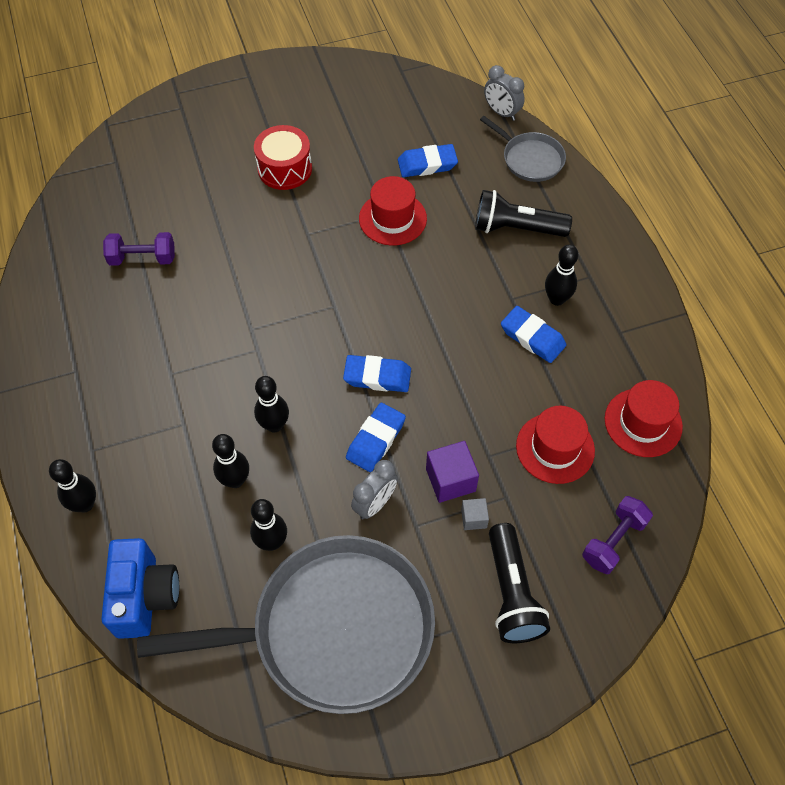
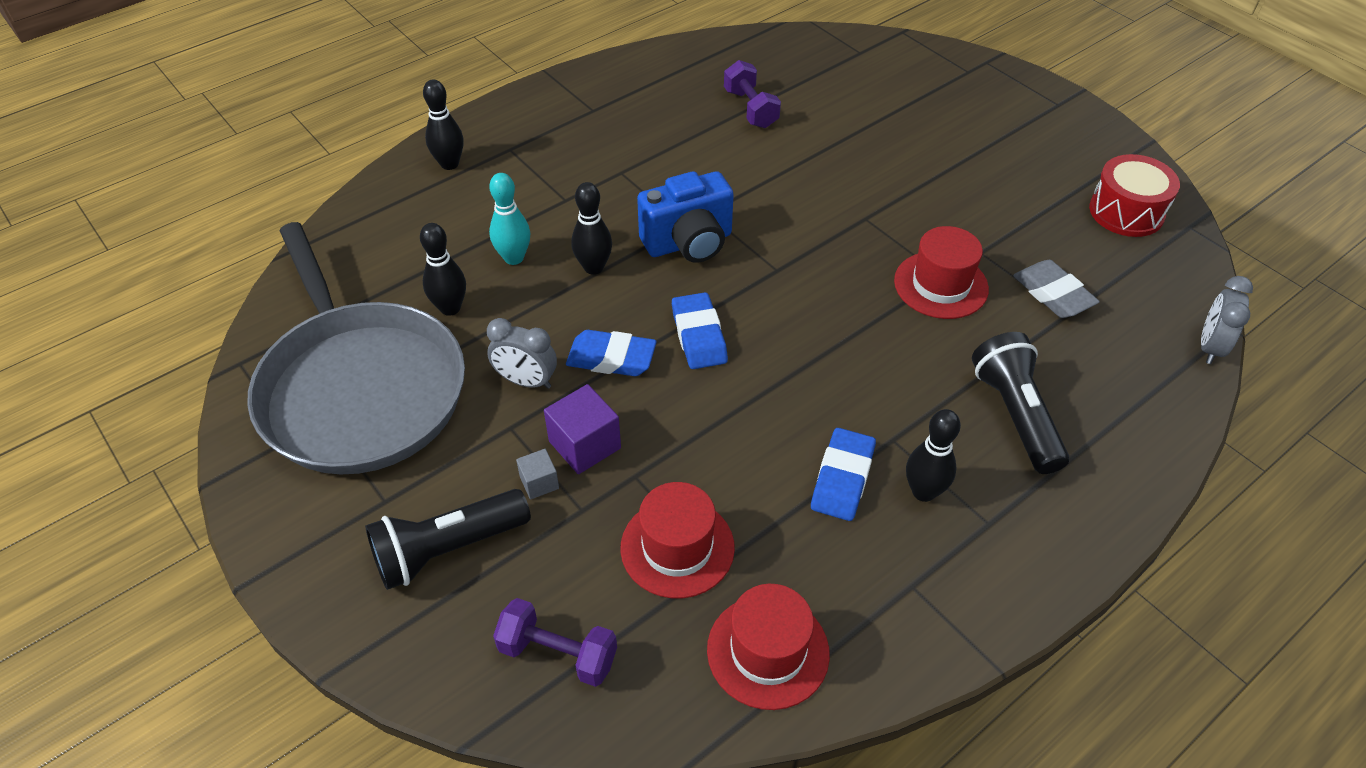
camera: 70 degrees right, 10 degrees down
(145, 597) = (363, 235): blue camera -> blue camera (689, 243)
(235, 480) = (514, 258): black bowling pin -> turquoise bowling pin
(285, 169) = (945, 172): red drum -> red drum (1126, 212)
(427, 164) = (1053, 294): blue eraser -> grey eraser
(530, 159) = (1151, 400): grey pan -> none

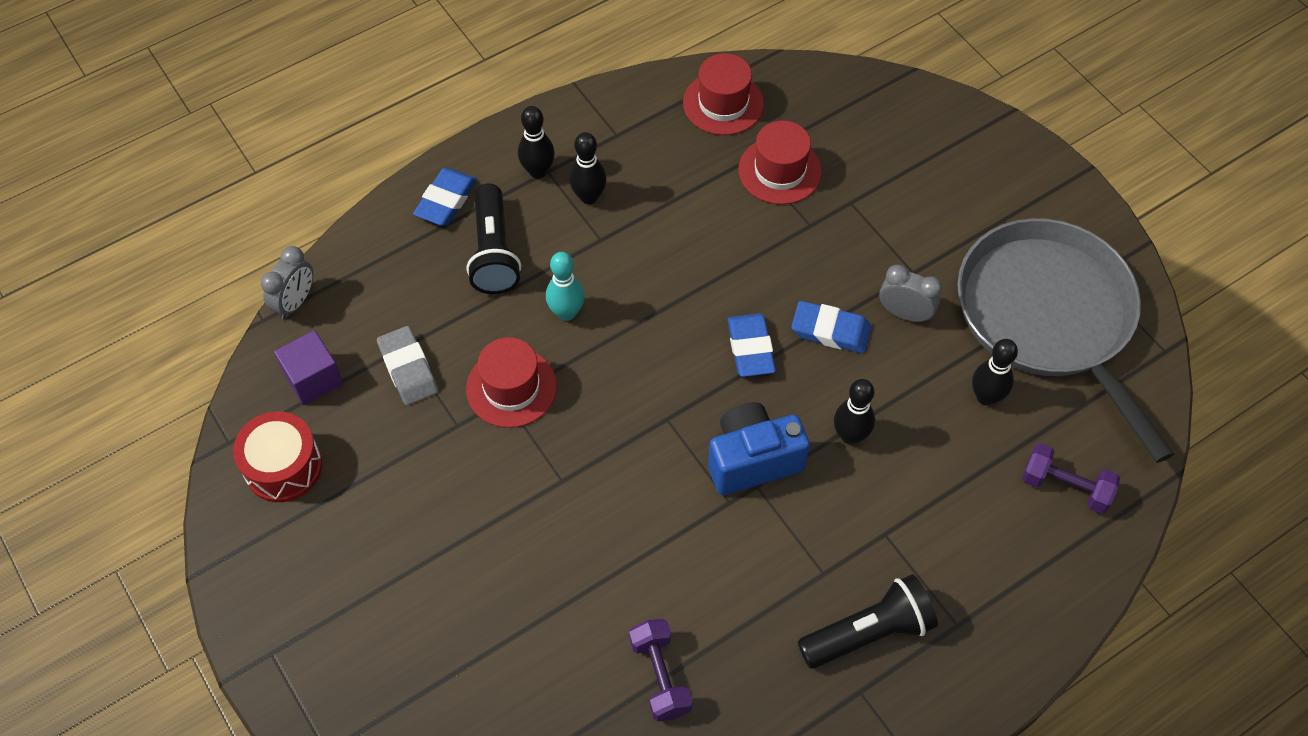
camera: 175 degrees left, 10 degrees up
(448, 549) = (947, 181): black flashlight -> black flashlight (868, 633)
(449, 164) = (1025, 603): black bowling pin -> black bowling pin (538, 171)
(514, 258) = (932, 454): turquoise bowling pin -> turquoise bowling pin (566, 312)
(539, 482) = (885, 225): grey cube -> none
(558, 654) = (862, 111): purple dumbbell -> purple dumbbell (1065, 487)
(584, 445) = (851, 253): purple cube -> purple cube (313, 379)
(842, 478) = (648, 211): blue eraser -> blue eraser (446, 200)

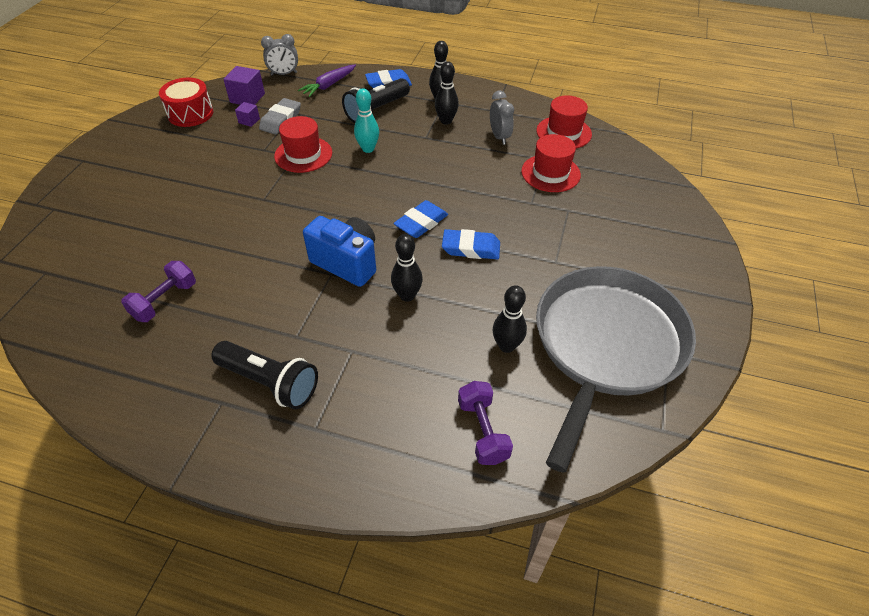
camera: 50 degrees right, 10 degrees down
(373, 406) = (249, 121): none -> purple cube
(380, 268) = (329, 85): none -> purple carrot
(830, 331) = (471, 248): blue eraser -> blue eraser turned 60 degrees counterclockwise
(904, 313) = (521, 273): grey clock -> grey clock (499, 137)

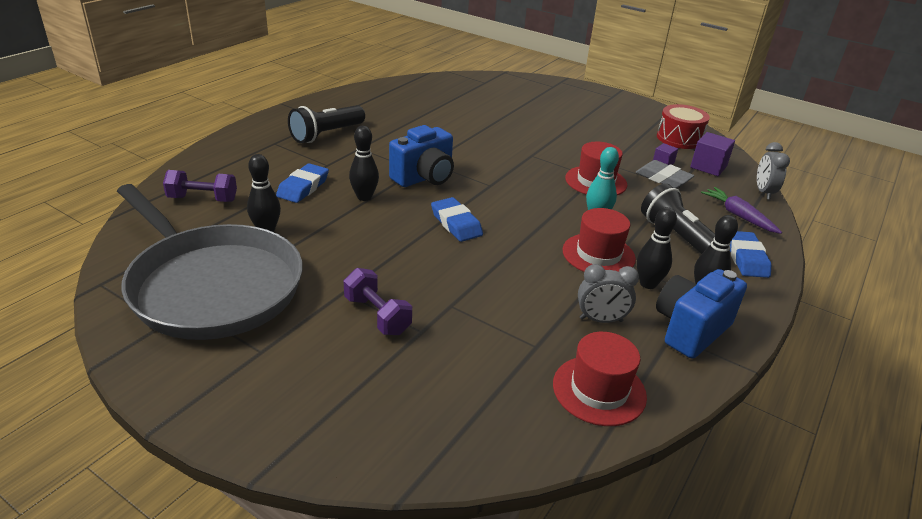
camera: 105 degrees right, 15 degrees down
(165, 301) = (430, 111): purple dumbbell -> purple dumbbell (377, 315)
(471, 248) = (401, 243): blue eraser -> blue eraser (303, 187)
(484, 104) = (690, 330): none -> blue camera
(550, 173) = (502, 341): red hat -> red hat (598, 254)

